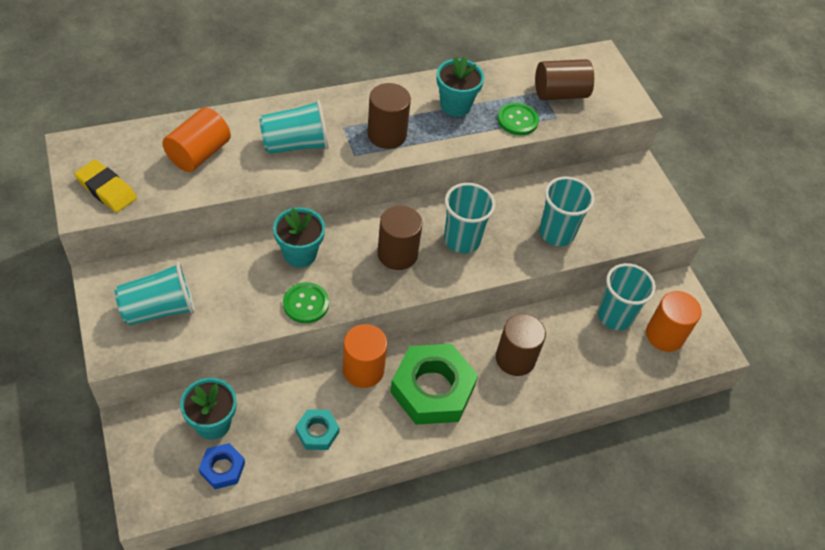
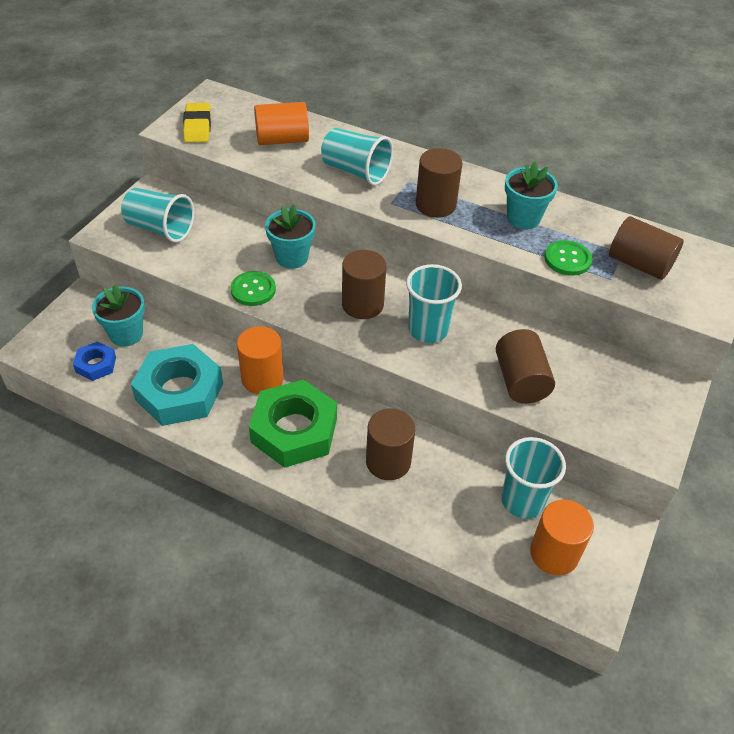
camera: 50 degrees right, 5 degrees down
(317, 432) = (179, 392): turquoise nut -> turquoise nut, size x2.05
(556, 233) = (520, 380): turquoise cup -> brown cylinder

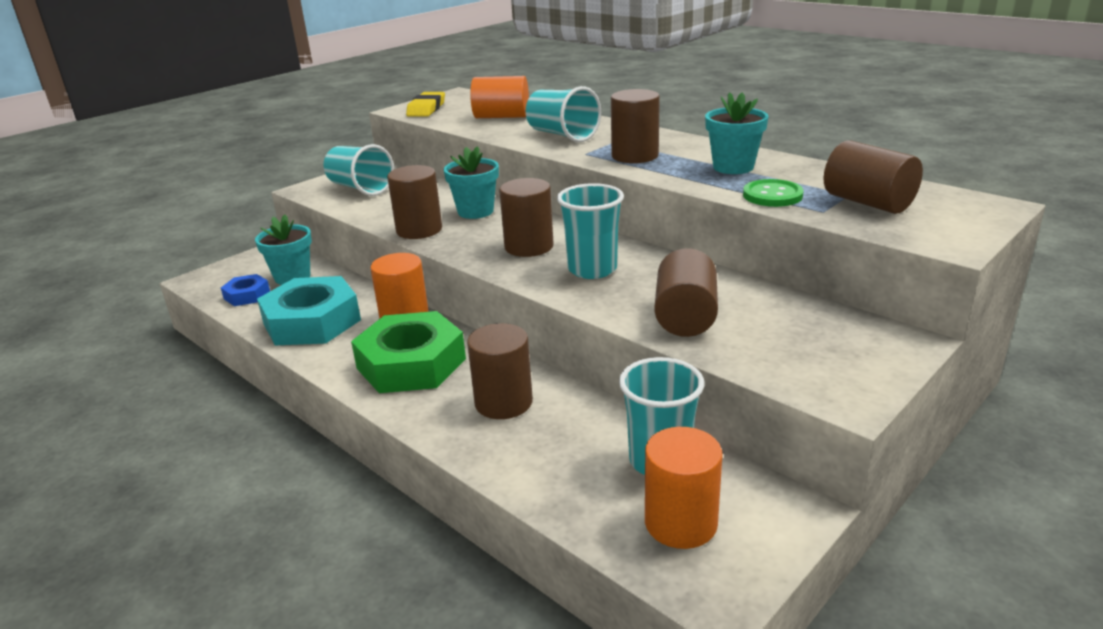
camera: 20 degrees right, 20 degrees down
(253, 290) = (419, 230): green button -> brown cylinder

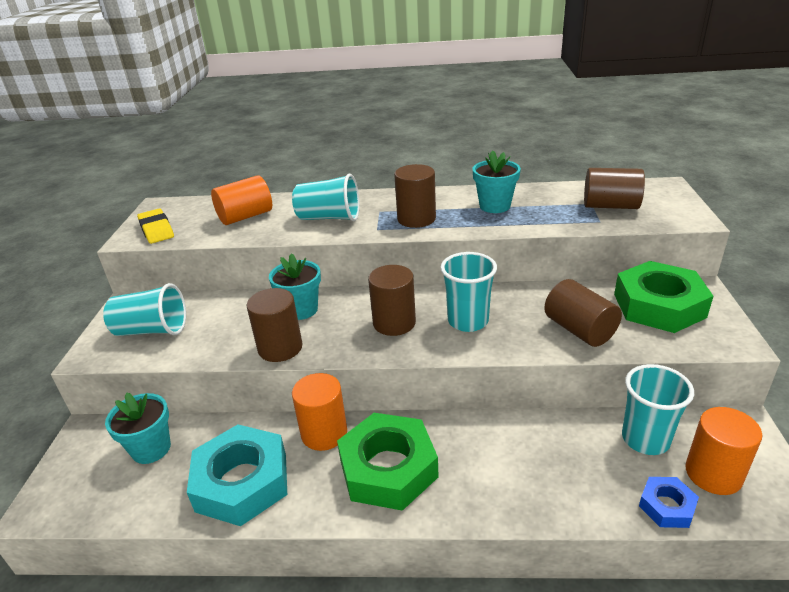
camera: 40 degrees left, 5 degrees up
(247, 295) = (129, 493): blue nut -> blue nut (666, 506)
(503, 402) = (500, 458): brown cylinder -> none
(772, 195) = (555, 220): green button -> none
(818, 334) = (659, 305): none -> green nut

